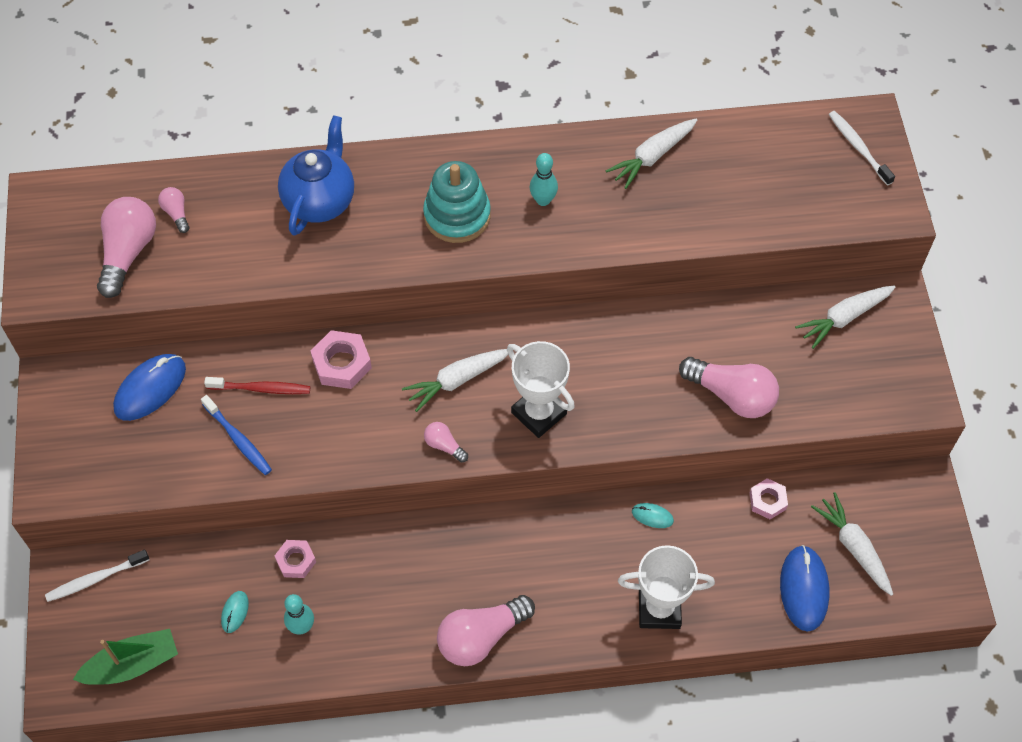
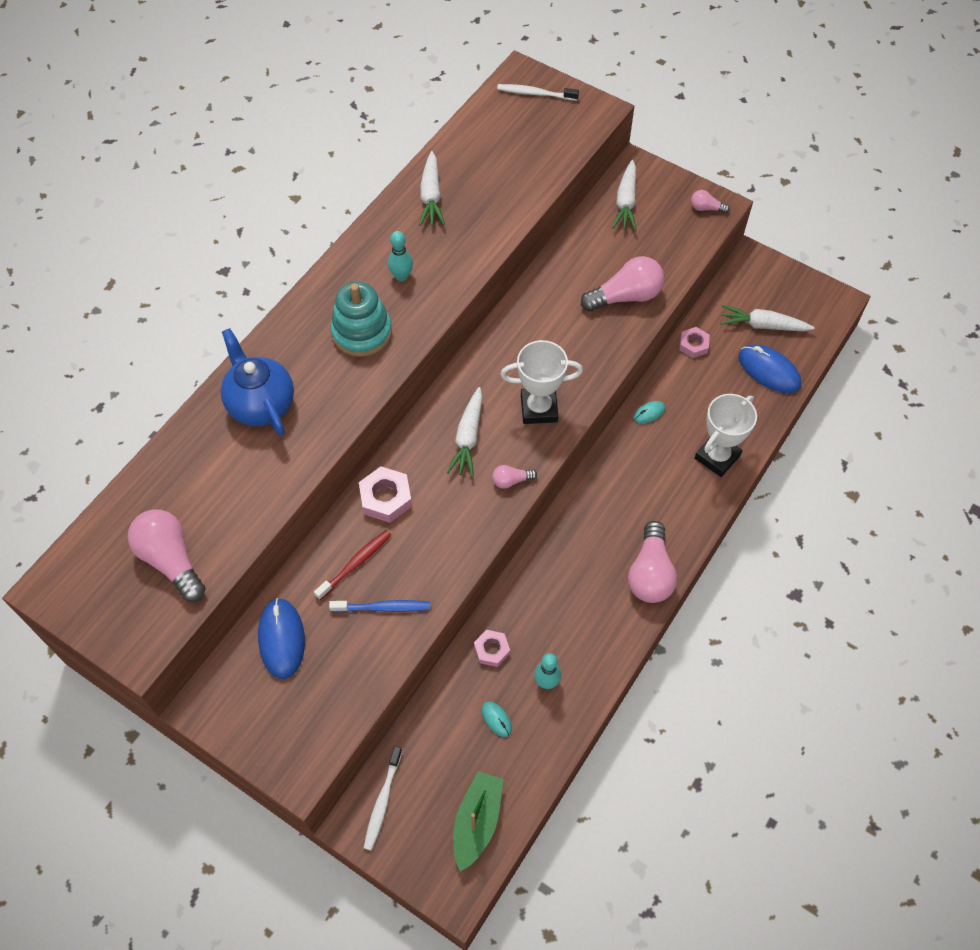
camera: 50 degrees left, 0 degrees up
(176, 213) = (171, 503): pink light bulb -> pink light bulb (706, 208)

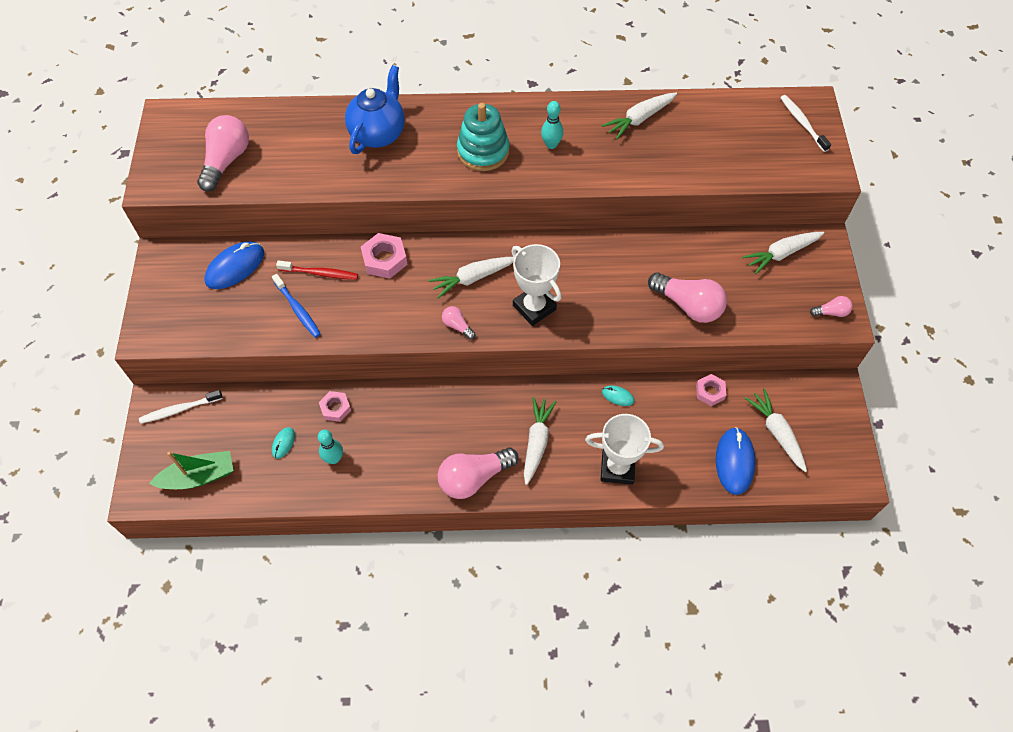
camera: 55 degrees right, 0 degrees up
(649, 502) = (537, 442): none -> white carrot
(706, 208) = (831, 312): pink light bulb -> pink light bulb turned 105 degrees clockwise

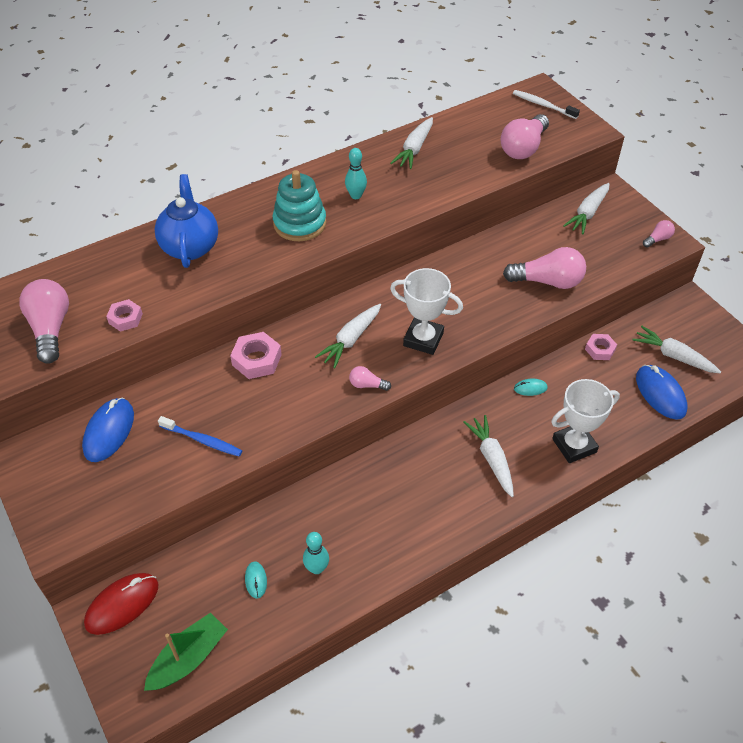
camera: 30 degrees left, 10 degrees down
(179, 409) = (122, 604): white toothbrush -> red mouse
(320, 273) = (202, 399): red toothbrush -> none
(335, 408) = (285, 522): pink nut -> pink nut (125, 318)
(474, 478) = (460, 517): pink light bulb -> pink light bulb (523, 148)

